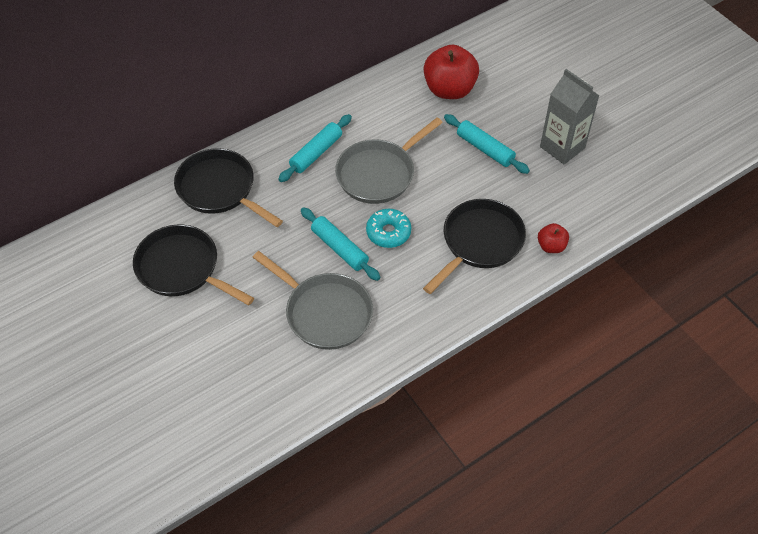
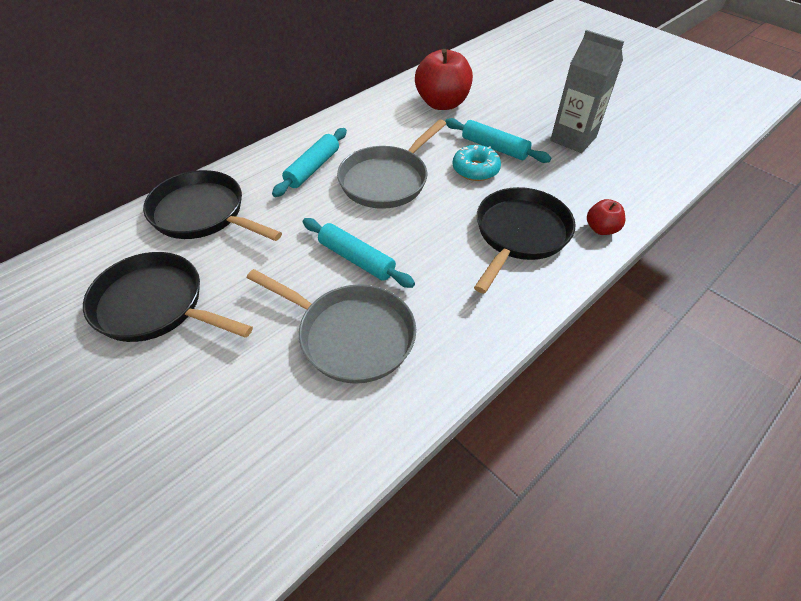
camera: 10 degrees left, 5 degrees down
(388, 232) = (411, 236): turquoise donut -> turquoise donut (475, 169)

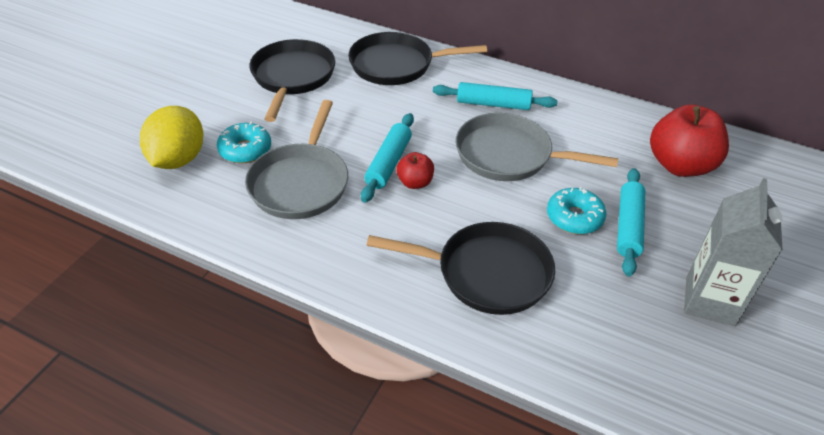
camera: 70 degrees right, 5 degrees down
(203, 213) = (396, 65): black pan -> black pan turned 105 degrees counterclockwise
(242, 457) = (178, 159): none -> yellow lemon
(266, 378) = (245, 150): none -> turquoise donut
(601, 229) = (540, 349): red apple -> red apple (415, 182)

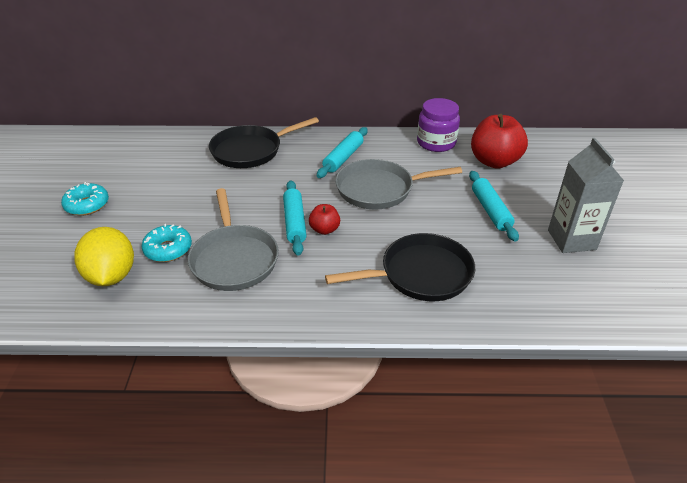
camera: 25 degrees left, 5 degrees down
(292, 77) = (170, 183): black pan -> none
(493, 104) = (343, 158): turquoise rolling pin -> turquoise rolling pin turned 45 degrees counterclockwise
(574, 217) = (452, 216): turquoise donut -> turquoise donut (87, 205)
(620, 118) = (436, 143): none -> purple jar

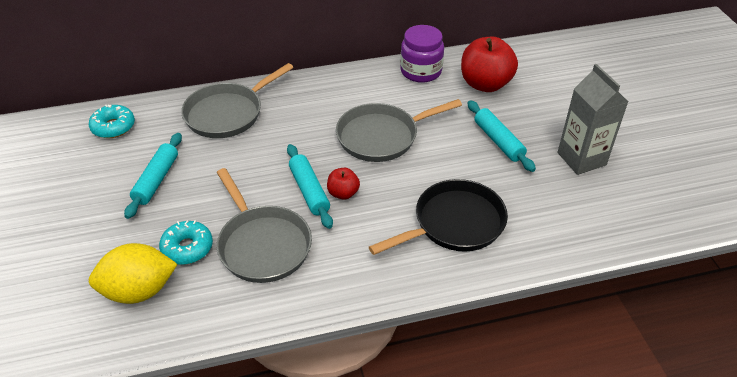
camera: 15 degrees left, 5 degrees up
(87, 205) = (70, 213): turquoise donut -> turquoise donut (113, 127)
(111, 276) = (139, 291): yellow lemon -> yellow lemon turned 75 degrees counterclockwise
(250, 151) = (228, 113): black pan -> grey pan
(343, 158) = (331, 106): turquoise rolling pin -> turquoise rolling pin (156, 180)

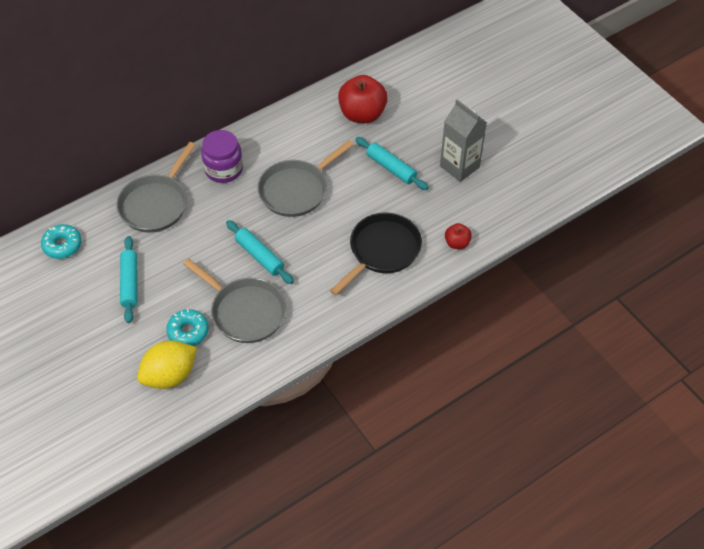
camera: 20 degrees left, 10 degrees up
(343, 193) = (287, 250): red apple -> red apple (457, 243)
(421, 71) = (303, 115): purple jar -> purple jar (223, 169)

